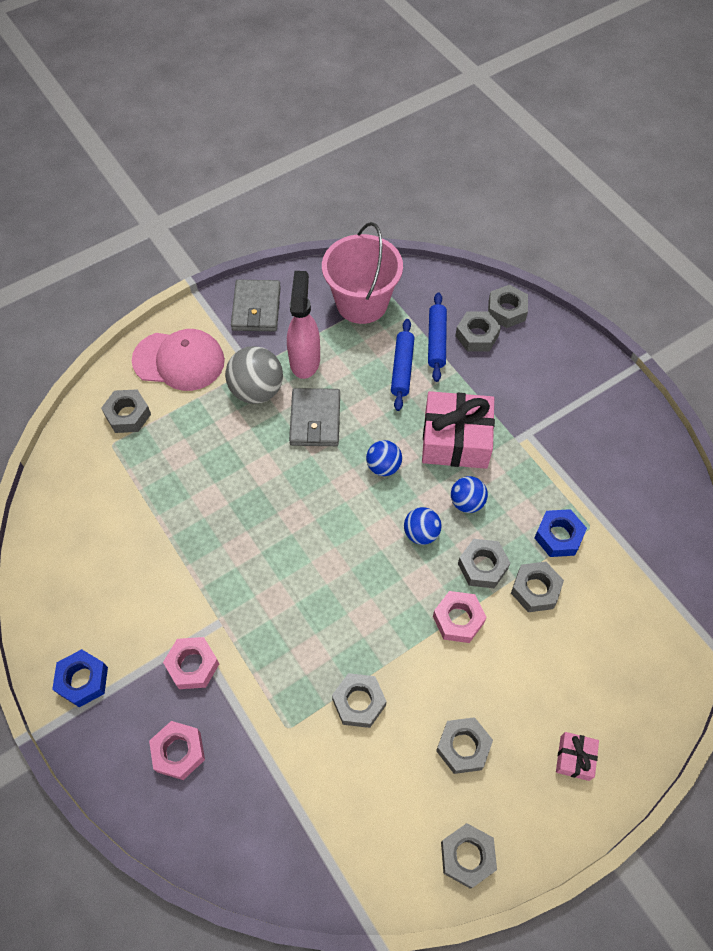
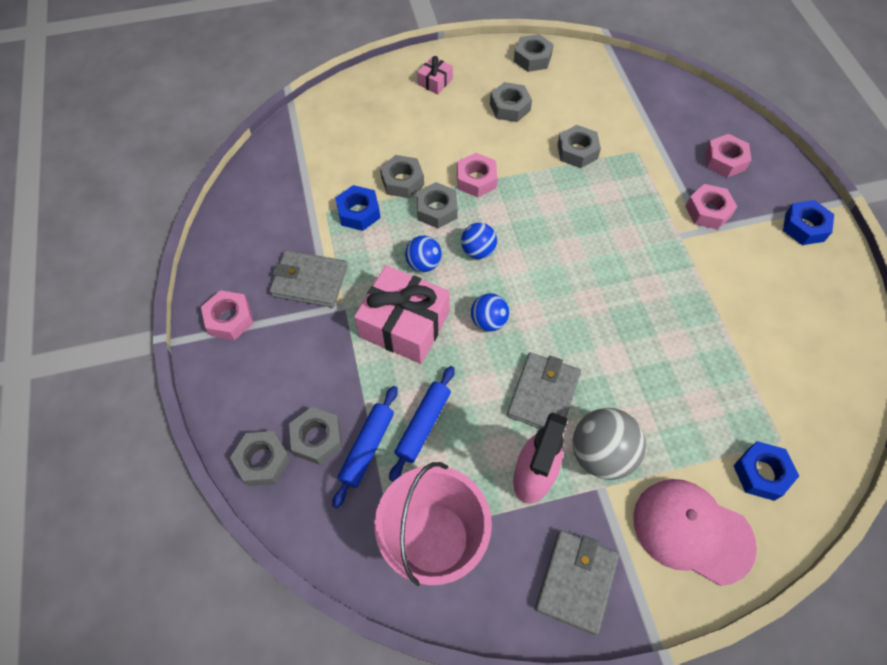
camera: 160 degrees left, 0 degrees up
(128, 415) = (761, 473): grey nut -> blue nut
(560, 451) = (309, 281): none -> grey wallet
(604, 397) = (229, 319): none -> pink nut

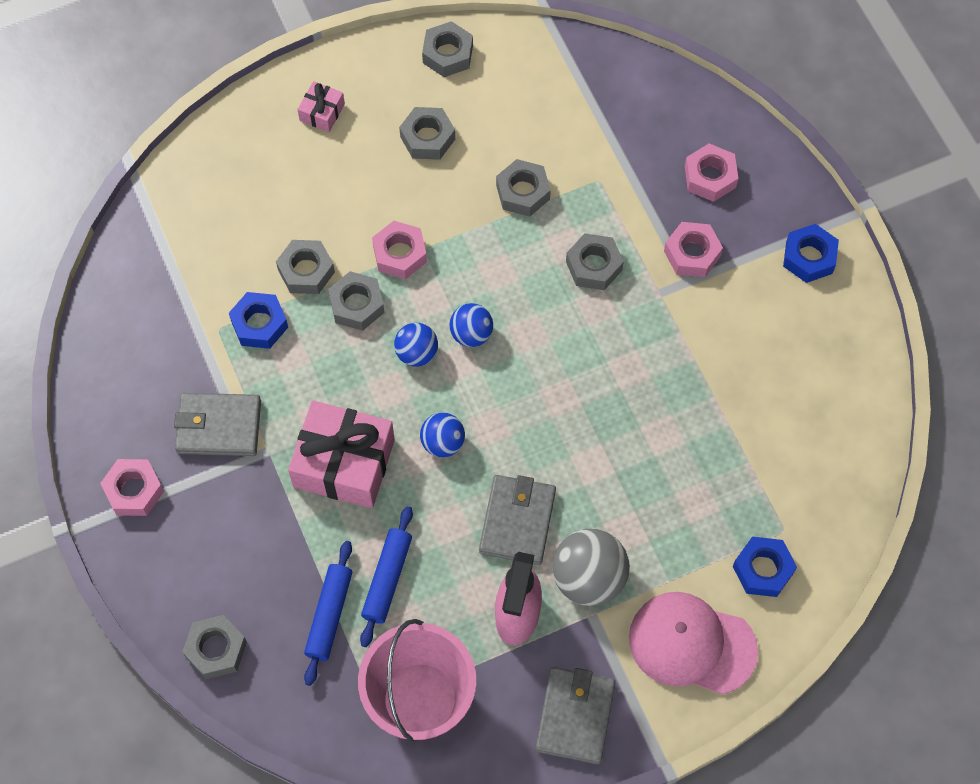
camera: 10 degrees left, 5 degrees up
(317, 438) = (271, 614): grey nut -> grey nut (593, 266)
(423, 264) = (353, 381): blue ball -> blue ball (471, 334)

